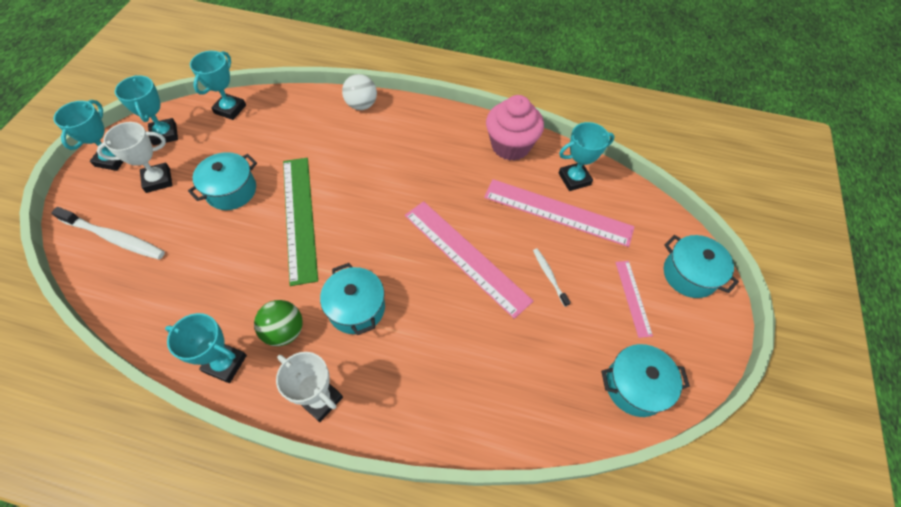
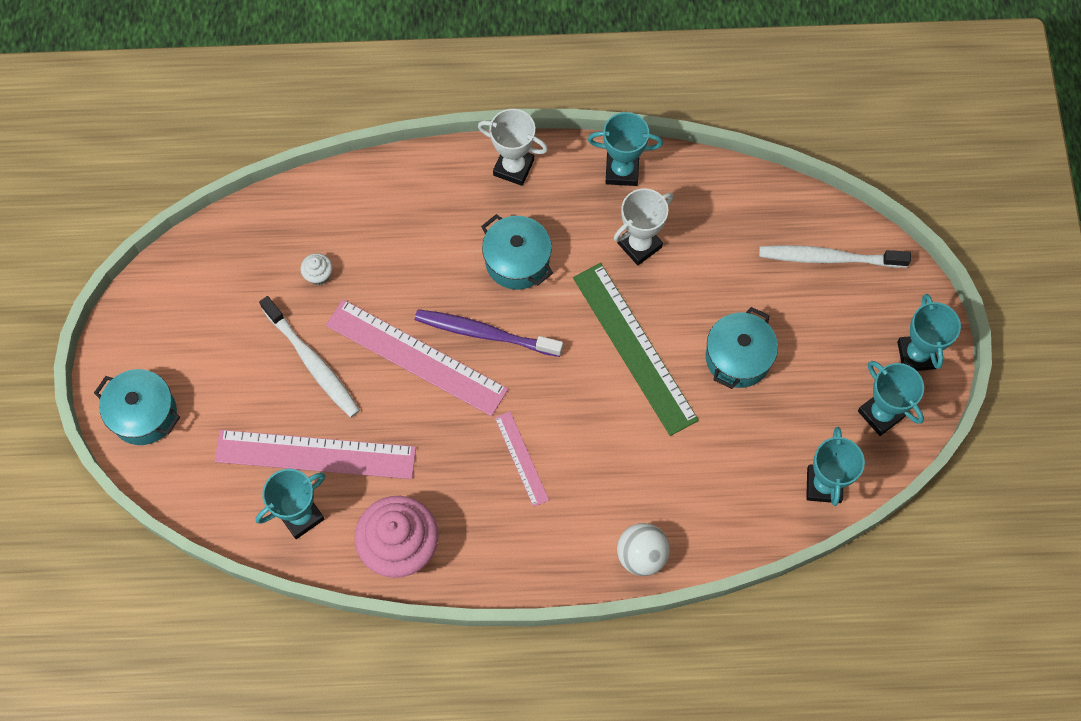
camera: 165 degrees right, 10 degrees up
(158, 180) = (837, 344): white trophy -> white trophy (639, 245)
(284, 331) = (580, 216): green ball -> none
(406, 258) = (485, 333): none -> purple toothbrush
(531, 347) = (318, 275): none -> white cupcake
(549, 276) = (312, 362): white toothbrush -> white toothbrush, size x1.86
(633, 297) = (211, 364): pink ruler -> pink ruler (521, 458)
(635, 386) = (205, 267): turquoise pot -> none

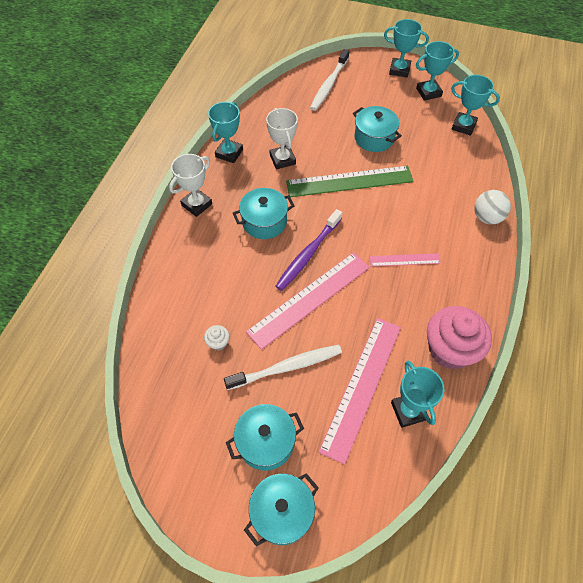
camera: 70 degrees left, 10 degrees down
(214, 371) = (266, 442): none -> turquoise pot

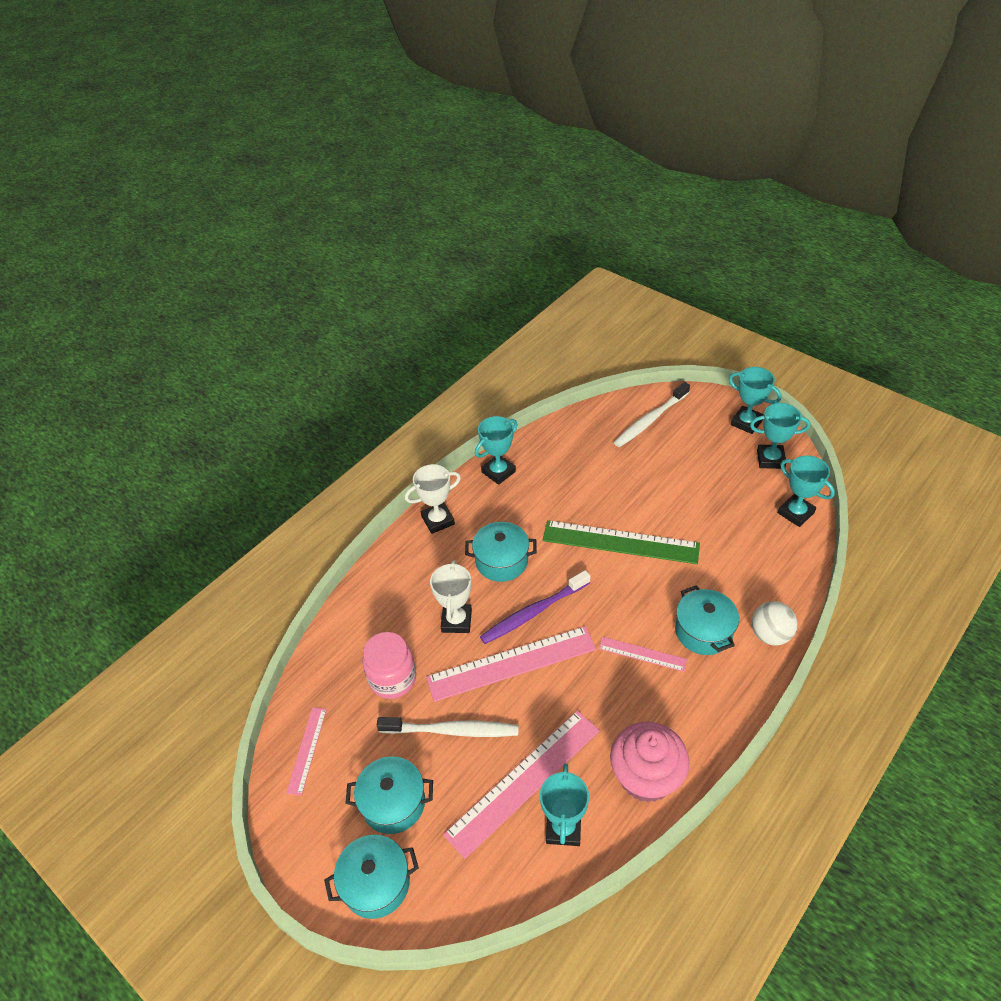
camera: 25 degrees right, 10 degrees down
(171, 426) = (307, 750): none -> pink ruler
(218, 343) = (392, 679): white cupcake -> pink jar
(282, 159) = (554, 495): white trophy -> white trophy (456, 621)
(374, 138) = (674, 498): turquoise pot -> turquoise pot (703, 631)

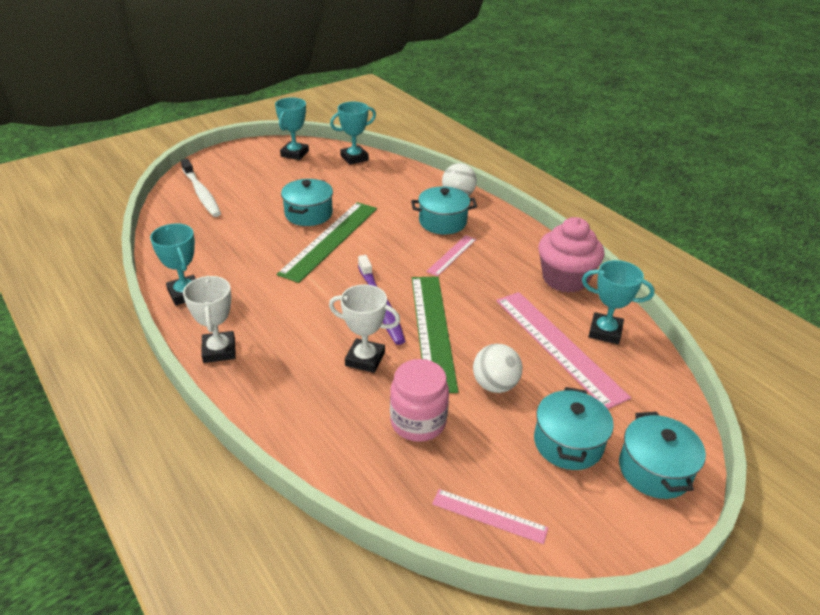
camera: 80 degrees left, 10 degrees down
(451, 730) = (495, 385): white toothbrush -> white ball
(501, 561) = (307, 314): turquoise pot -> turquoise pot (308, 214)
(511, 663) = (433, 330): pink ruler -> green ruler
(746, 422) = (247, 153): turquoise trophy -> none

